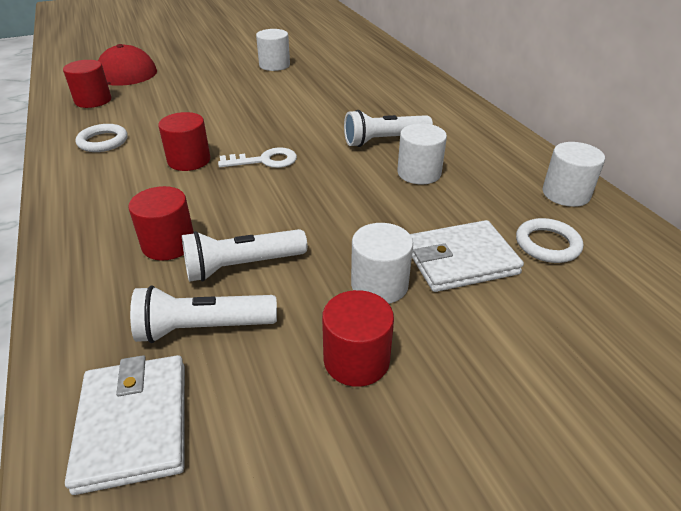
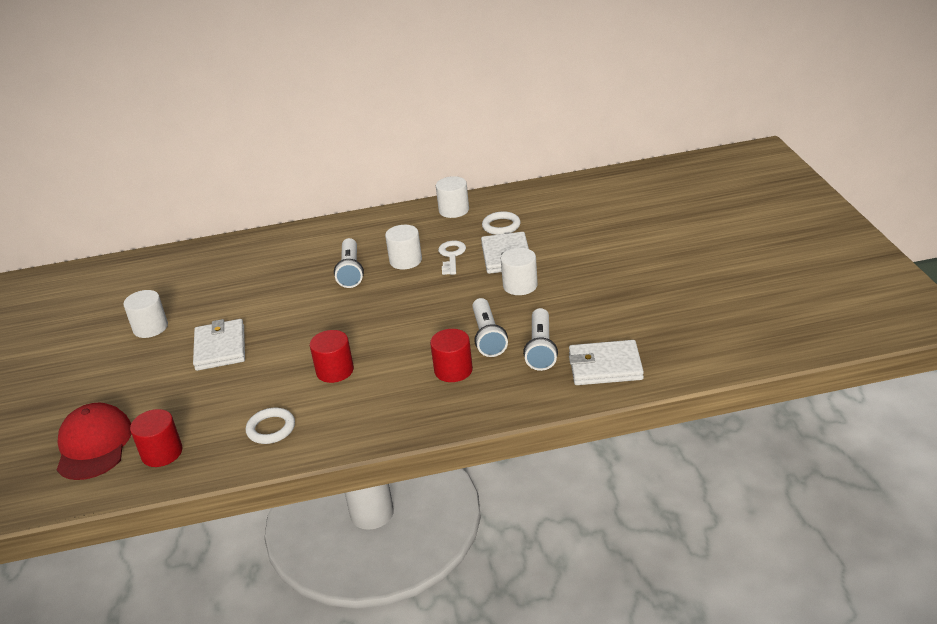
camera: 75 degrees left, 5 degrees down
(240, 97) = (220, 348): none -> white wallet
(264, 161) = (355, 330): white key -> white key (451, 256)
(356, 360) = (575, 296): red cylinder -> none

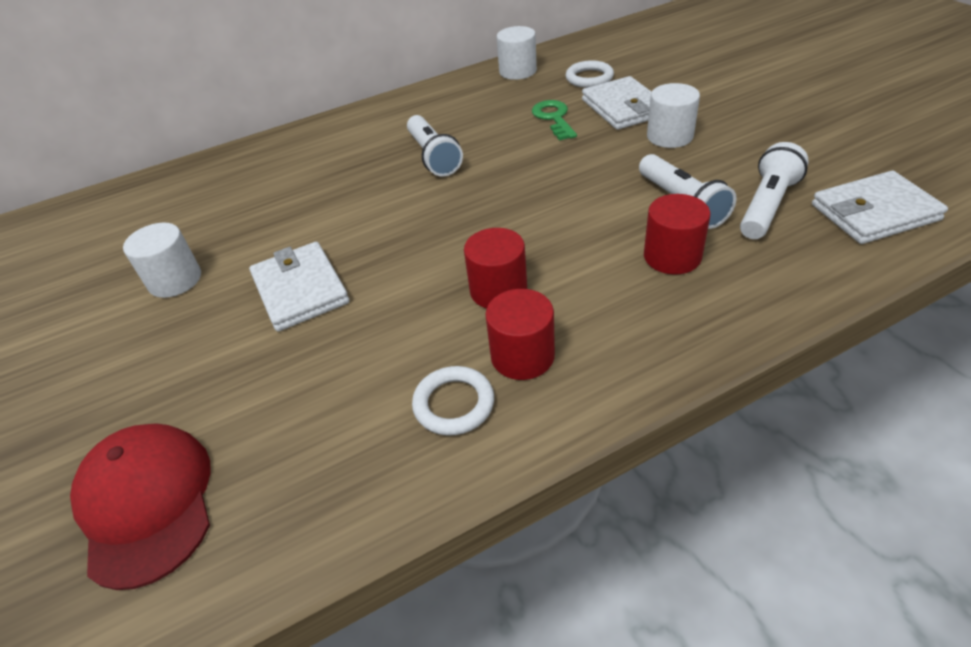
camera: 15 degrees left, 10 degrees up
(162, 453) = (282, 491): red cylinder -> red cylinder (522, 356)
(405, 260) = (498, 133): white cylinder -> none
(451, 256) = (554, 118): white key -> green key
(541, 349) = (767, 206): white flashlight -> white flashlight turned 135 degrees counterclockwise

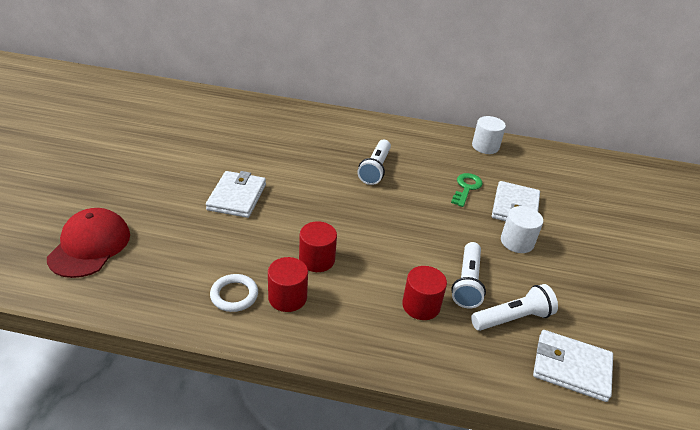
camera: 30 degrees right, 5 degrees down
(175, 280) = (195, 156): white cylinder -> none
(589, 78) = (521, 176): white ring -> none

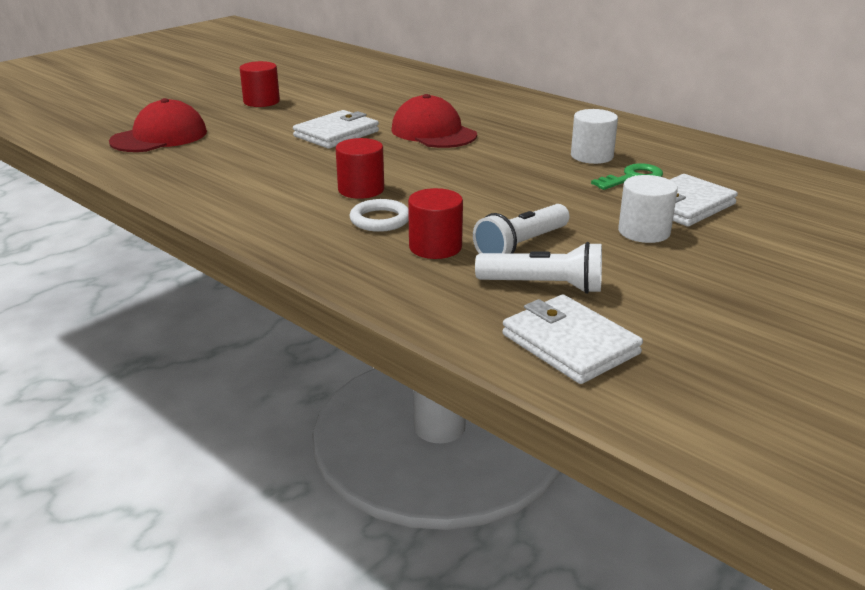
camera: 35 degrees right, 10 degrees down
(234, 295) = (243, 192): white ring -> white ring (380, 220)
(287, 297) = (293, 206): red cylinder -> red cylinder (261, 101)
(305, 174) = (433, 132): none -> red cap
(375, 169) = (525, 143): white flashlight -> none
(485, 146) = (713, 151): white cylinder -> white cylinder (592, 156)

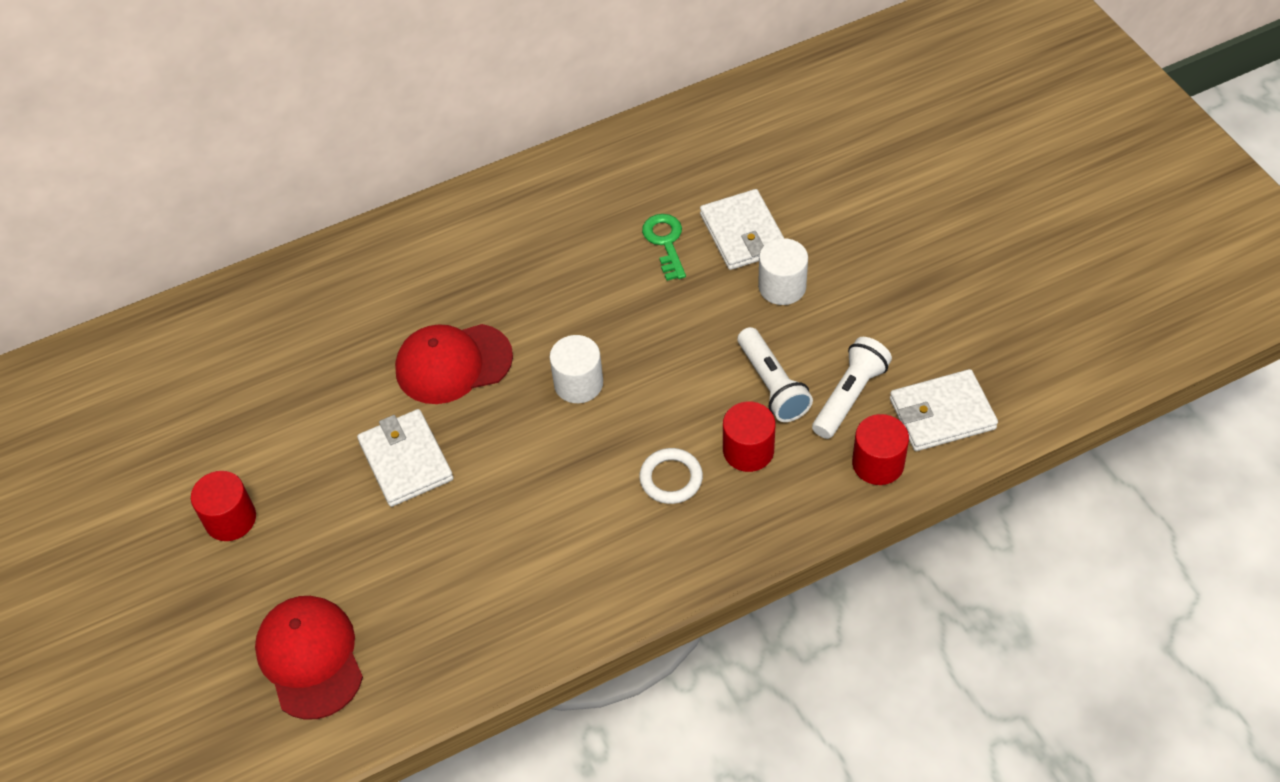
camera: 65 degrees left, 25 degrees up
(361, 189) = (588, 476): red cylinder -> red cylinder (878, 463)
(592, 156) = (596, 250): white cylinder -> white cylinder (578, 383)

